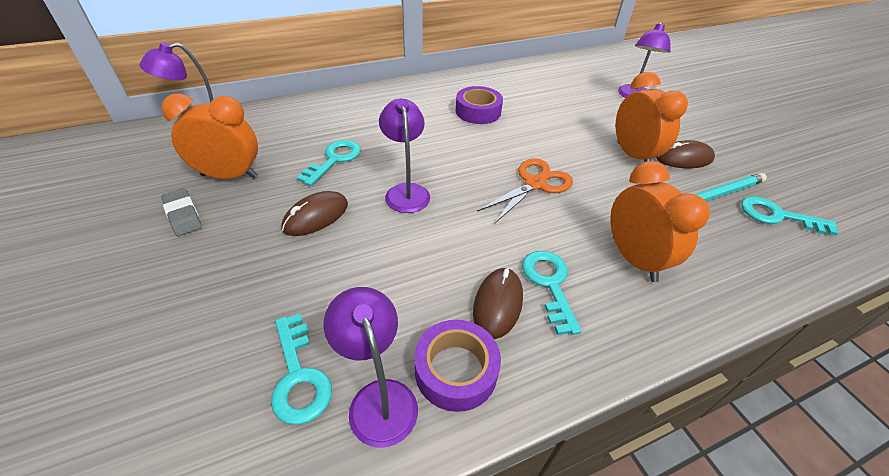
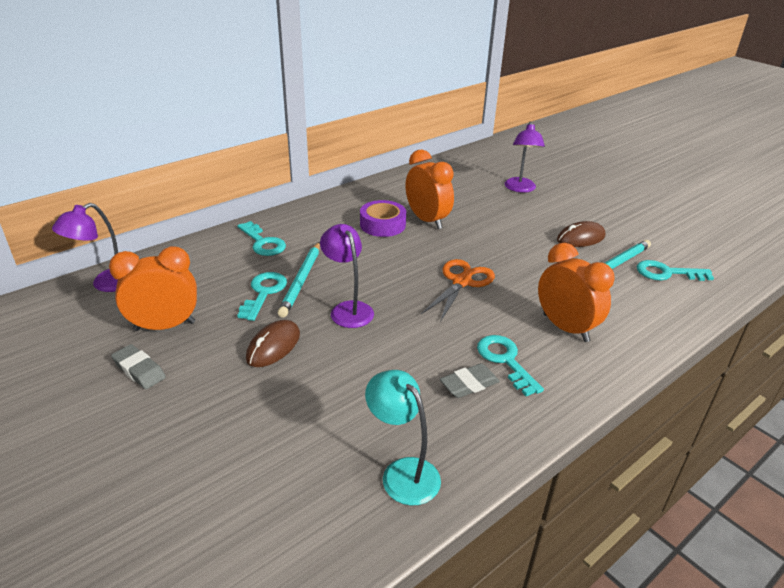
camera: 15 degrees left, 10 degrees down
(299, 376) = (328, 473): turquoise key -> turquoise key (263, 243)
(375, 154) = (301, 281): none -> turquoise pencil
(378, 398) = (402, 472): purple lamp -> turquoise lamp
(456, 370) = (456, 439): purple tape -> none
(497, 304) = (469, 384): brown mouse -> grey eraser
(633, 155) = (537, 243): orange clock -> orange clock (427, 220)

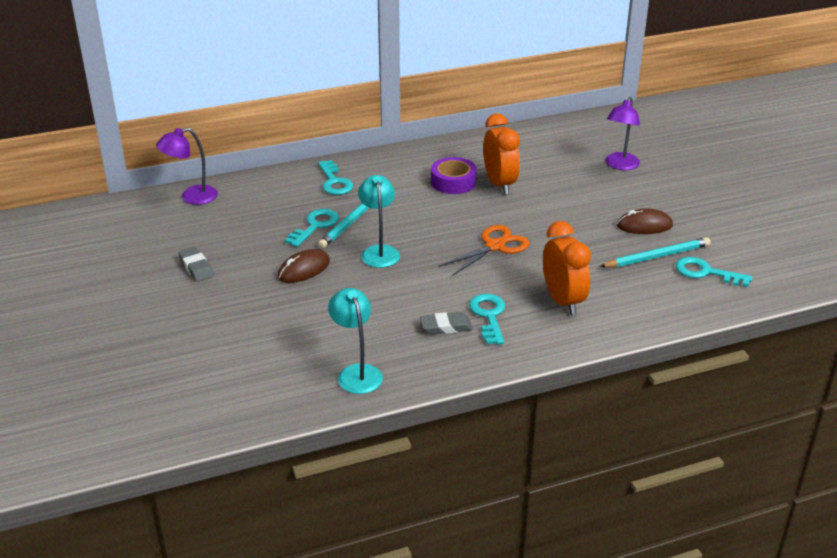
camera: 20 degrees right, 0 degrees up
(165, 326) = (226, 239): orange clock -> none
(348, 309) = (379, 251): purple lamp -> turquoise lamp

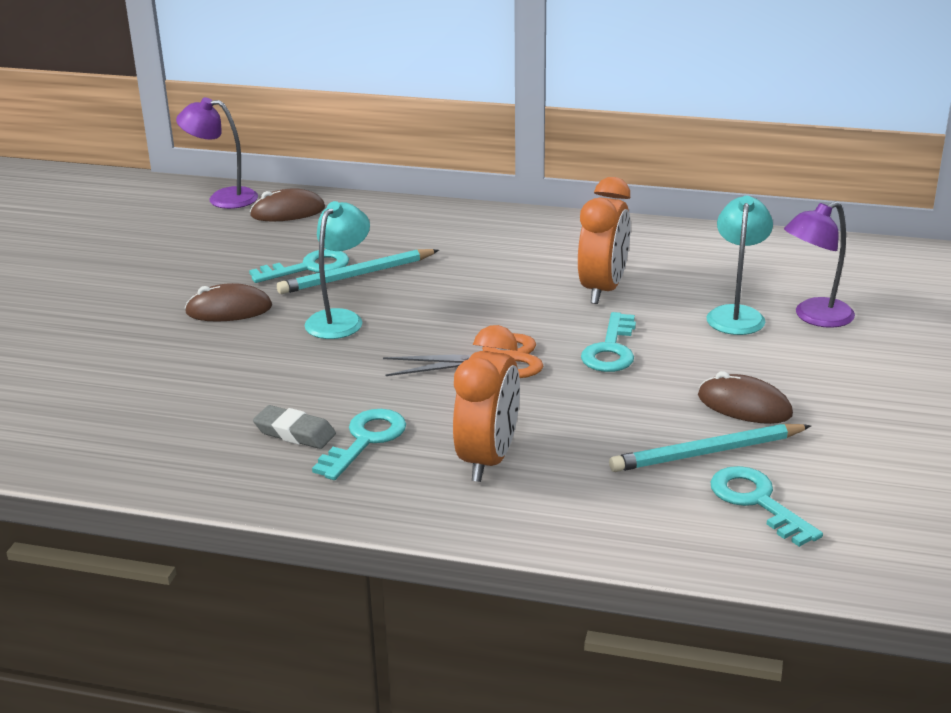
camera: 35 degrees right, 5 degrees down
(196, 268) = (124, 270): grey eraser -> none
(249, 193) = (288, 212): none -> brown mouse
(334, 182) = (398, 227): turquoise key -> turquoise key (611, 350)
(356, 373) = (121, 444): turquoise lamp -> turquoise lamp (736, 314)
(453, 182) = (544, 269): purple tape -> none
(657, 256) = (707, 452): turquoise pencil -> turquoise pencil turned 150 degrees clockwise

